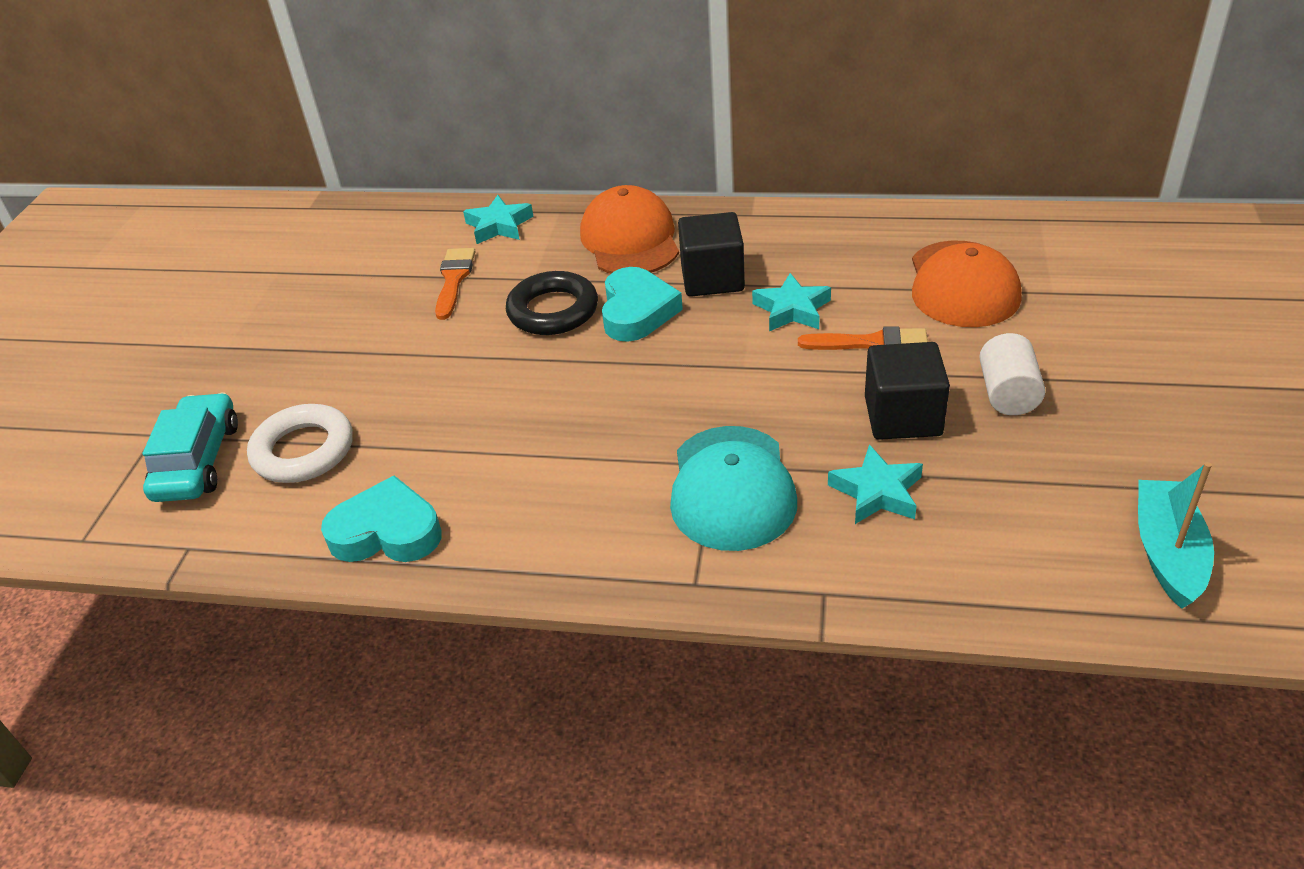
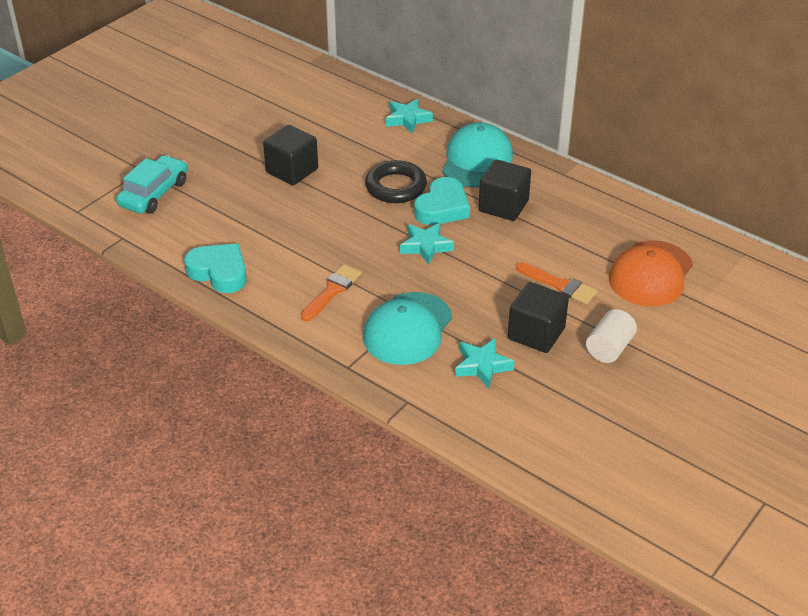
camera: 25 degrees right, 0 degrees up
(303, 450) = (208, 211): white ring -> none
(390, 346) = (292, 170): none -> black cube
(454, 279) = (356, 144): orange brush -> orange brush (332, 291)
(630, 239) = (477, 160): orange cap -> turquoise cap
(792, 309) = (532, 245): turquoise star -> turquoise star (426, 246)
(1167, 553) = (607, 468): turquoise boat -> none

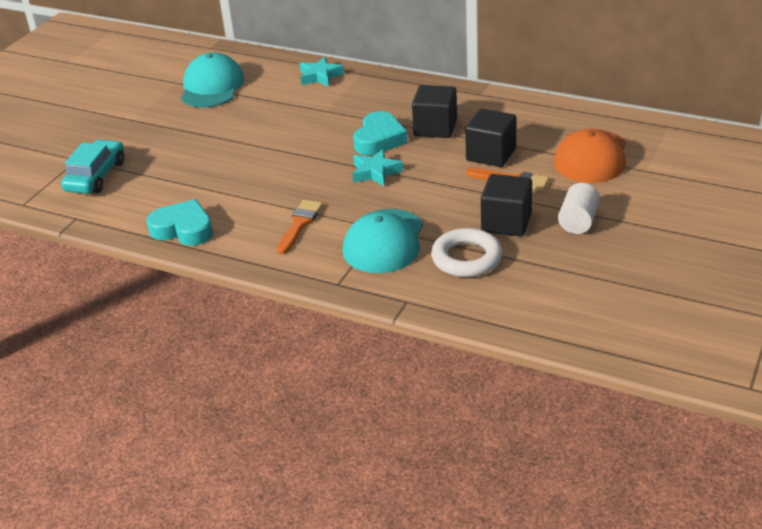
camera: 10 degrees left, 5 degrees down
(292, 170) = (225, 134): black cube -> black cube (491, 154)
(396, 187) = (329, 130): black ring -> none
(477, 160) = (396, 97): turquoise cap -> turquoise cap (212, 87)
(482, 366) = (466, 258): turquoise star -> white ring

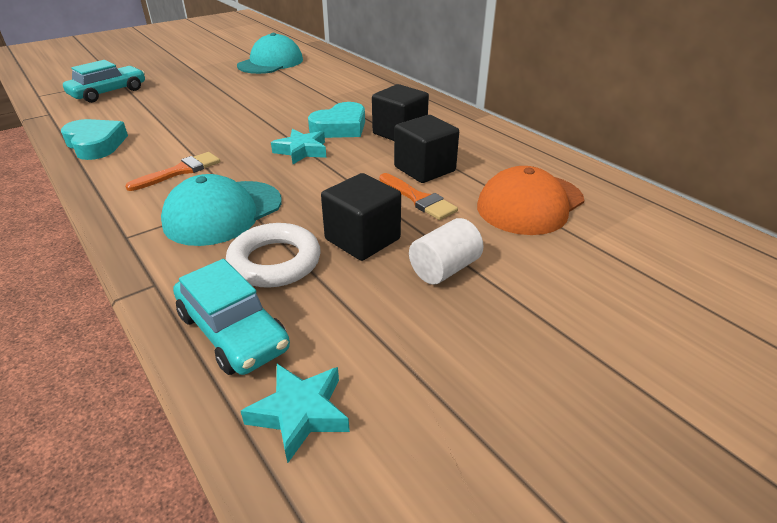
camera: 25 degrees right, 0 degrees up
(320, 76) = (355, 75): turquoise star -> turquoise star (300, 413)
(494, 304) = (233, 331): none -> turquoise car

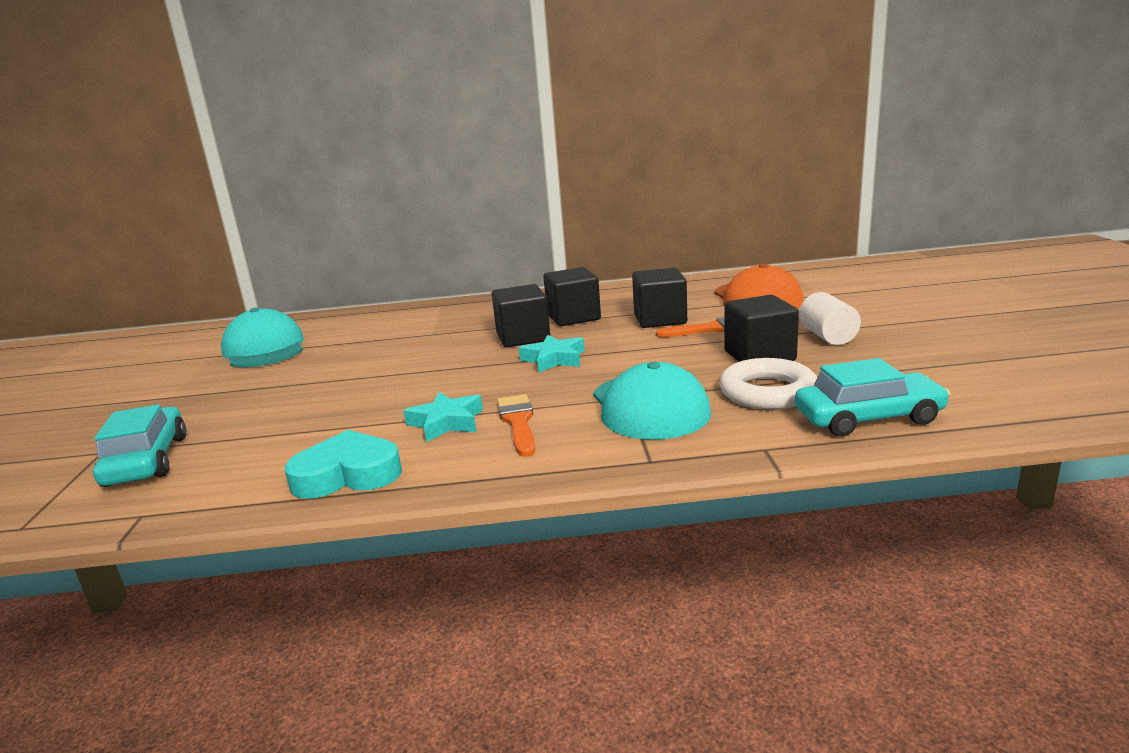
camera: 55 degrees left, 15 degrees down
(300, 413) = (984, 403): turquoise star -> turquoise star (446, 422)
(340, 127) = (523, 337): turquoise heart -> black cube

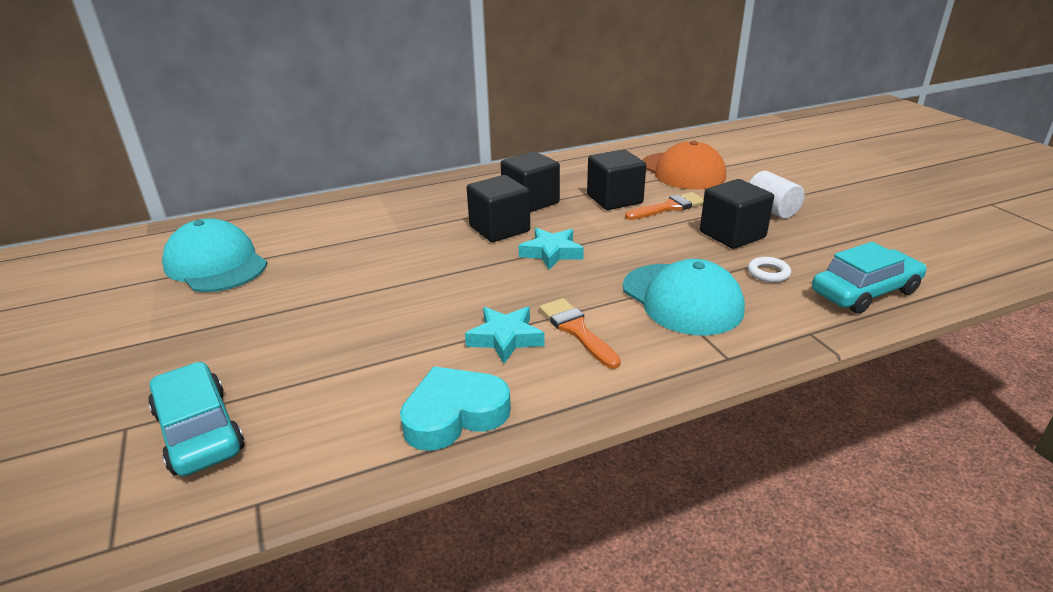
camera: 20 degrees left, 10 degrees up
(767, 392) = (768, 273): white ring -> white ring, size x0.50

